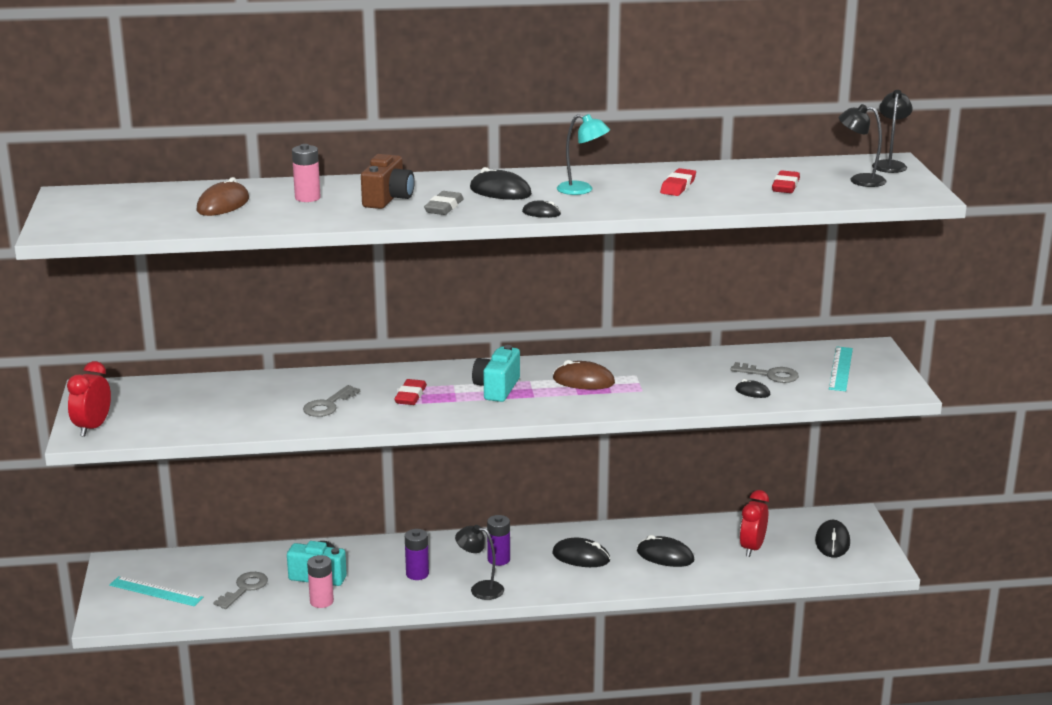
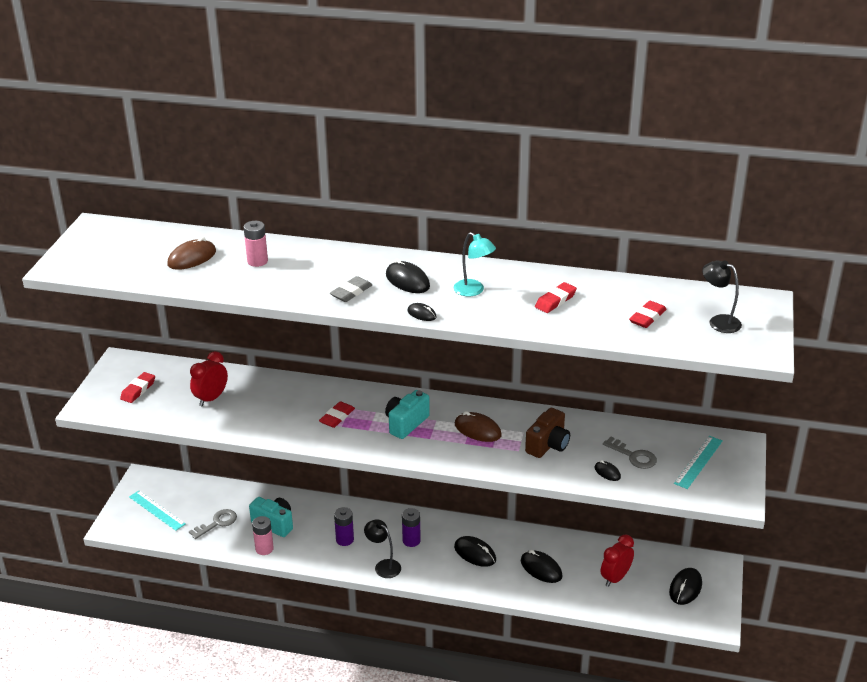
camera: 20 degrees right, 10 degrees up
(92, 428) = (99, 400): red clock -> red clock (211, 398)
(139, 411) = (138, 390): none -> red eraser
(328, 405) = (272, 413): grey key -> none
(388, 199) = (316, 274): brown camera -> brown camera (548, 445)
(890, 165) = (760, 305): black lamp -> none

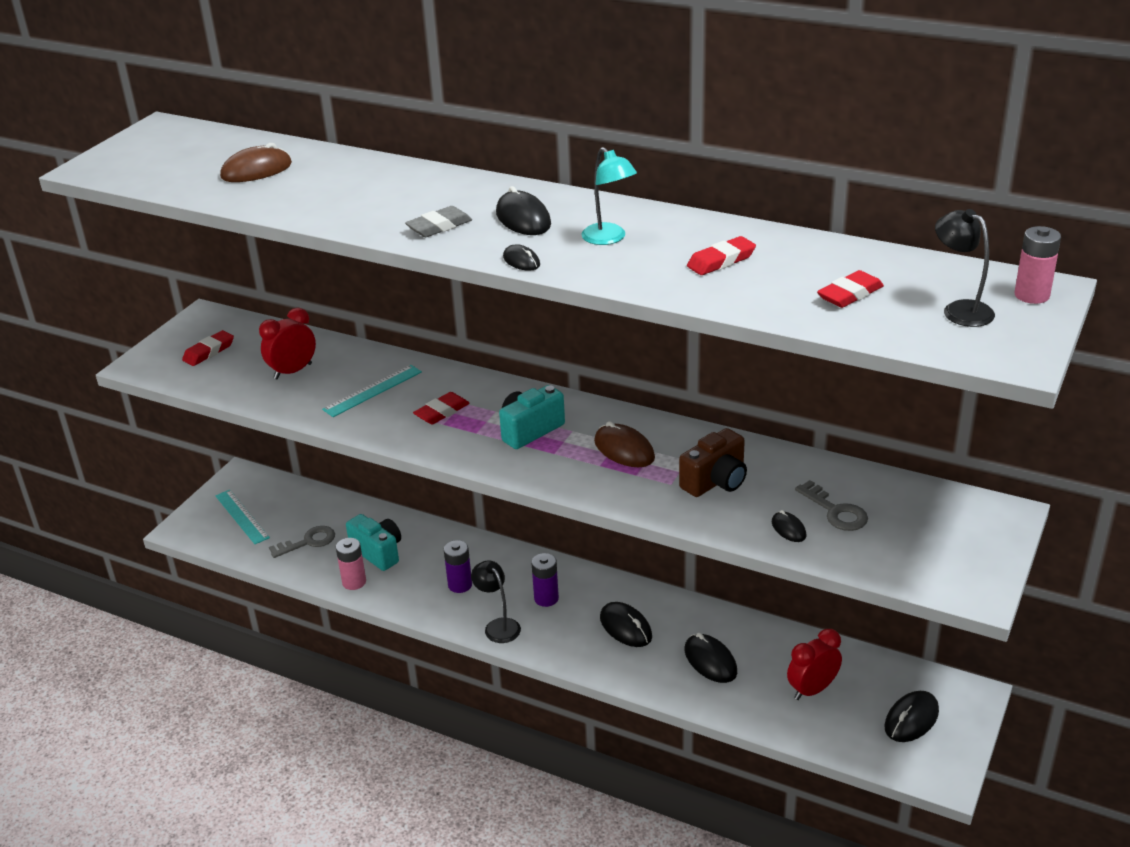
camera: 15 degrees right, 0 degrees up
(257, 261) = (337, 180): pink battery -> pink battery (1032, 295)
(698, 462) = (931, 531): turquoise ruler -> turquoise ruler (373, 390)

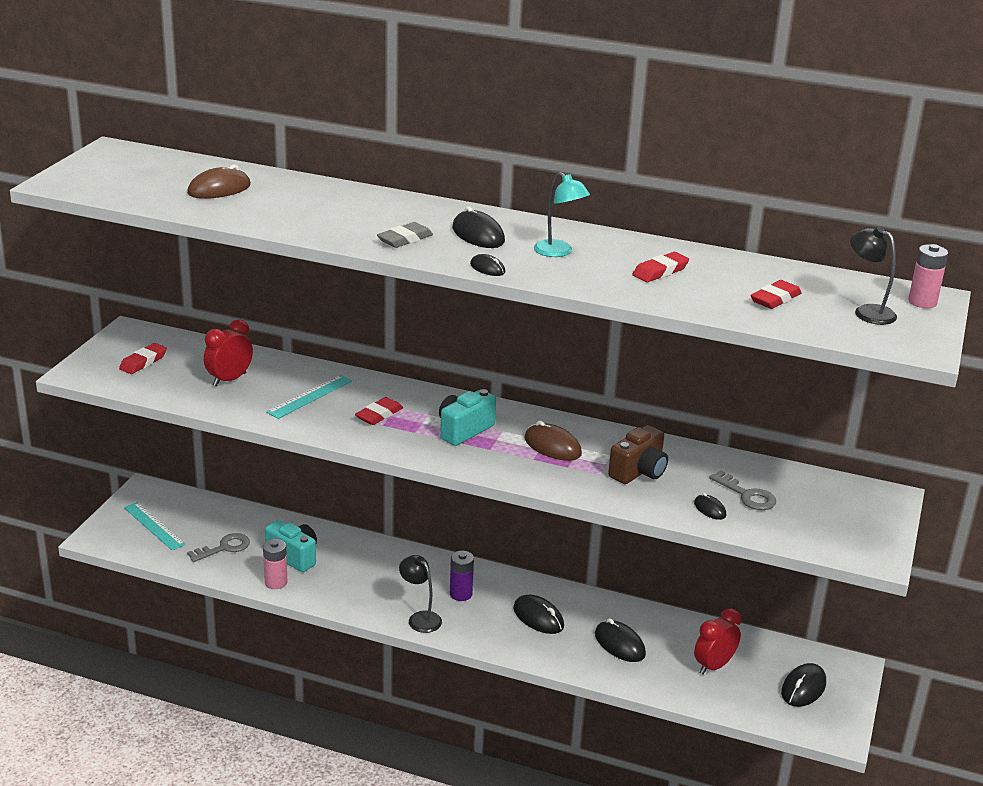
camera: 10 degrees left, 5 degrees down
(460, 585) = (377, 583): purple battery -> none

